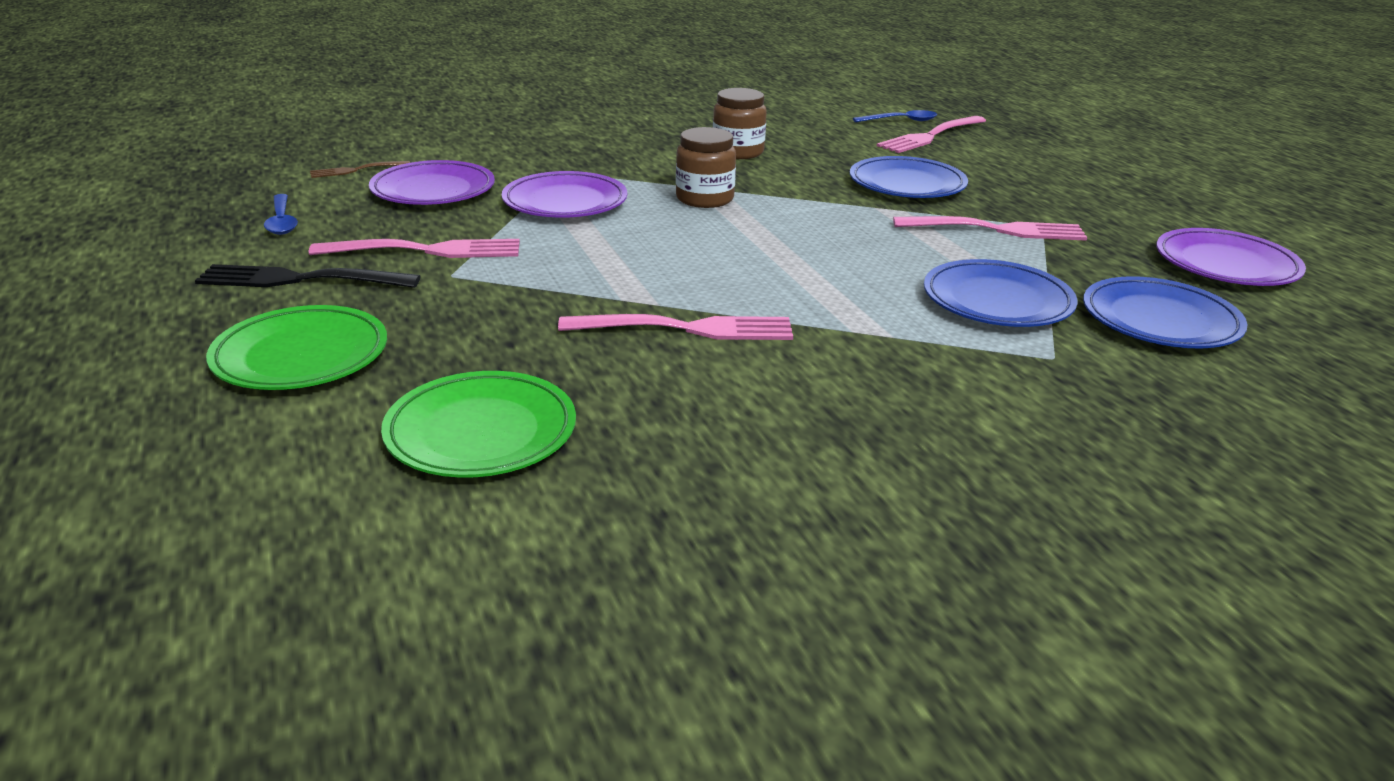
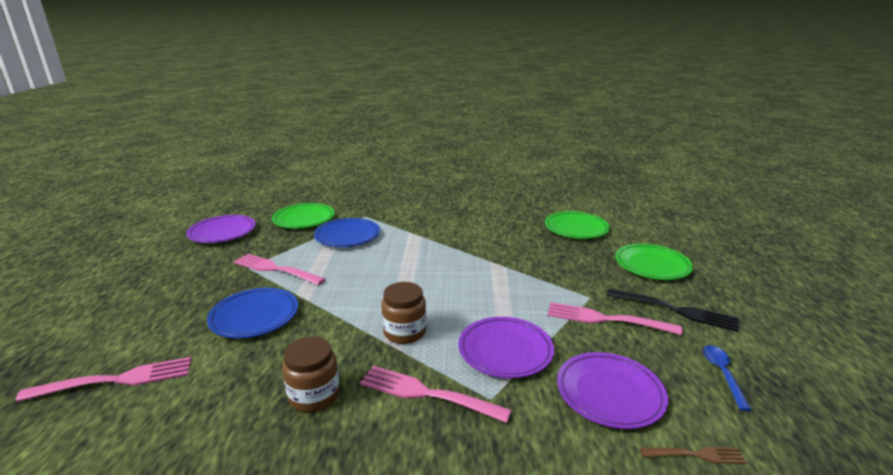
camera: 155 degrees left, 5 degrees down
(685, 329) = (486, 248): pink fork -> pink fork (428, 394)
(901, 121) = (80, 421): blue spoon -> none
(1160, 321) = (304, 219): blue plate -> green plate

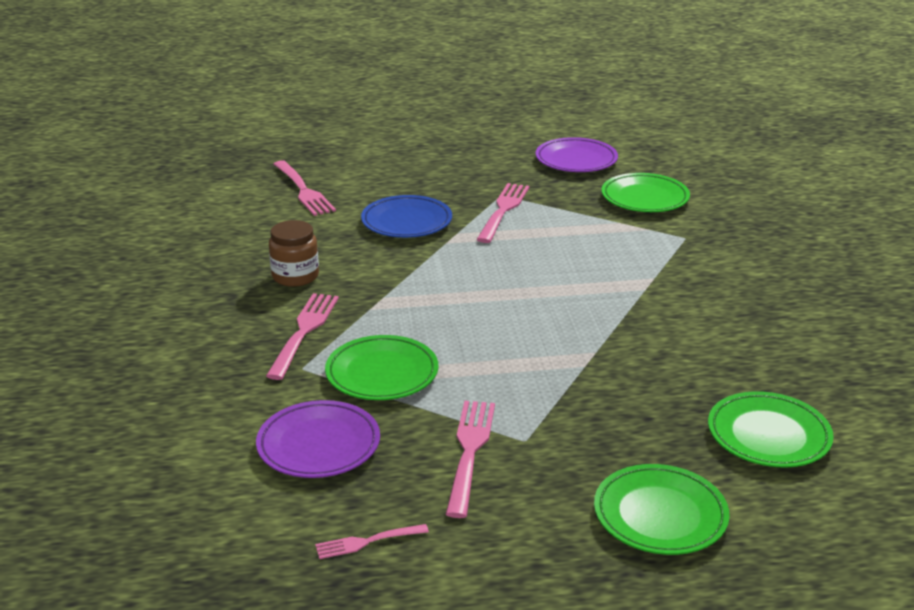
camera: 80 degrees right, 5 degrees up
(347, 236) = (612, 236): blue plate -> none
(404, 332) = (401, 307): brown jar -> none
(505, 350) = (382, 373): purple plate -> green plate
(675, 310) = (515, 521): black fork -> none
(695, 455) = (231, 495): brown fork -> none
(722, 374) = (368, 541): blue spoon -> pink fork

